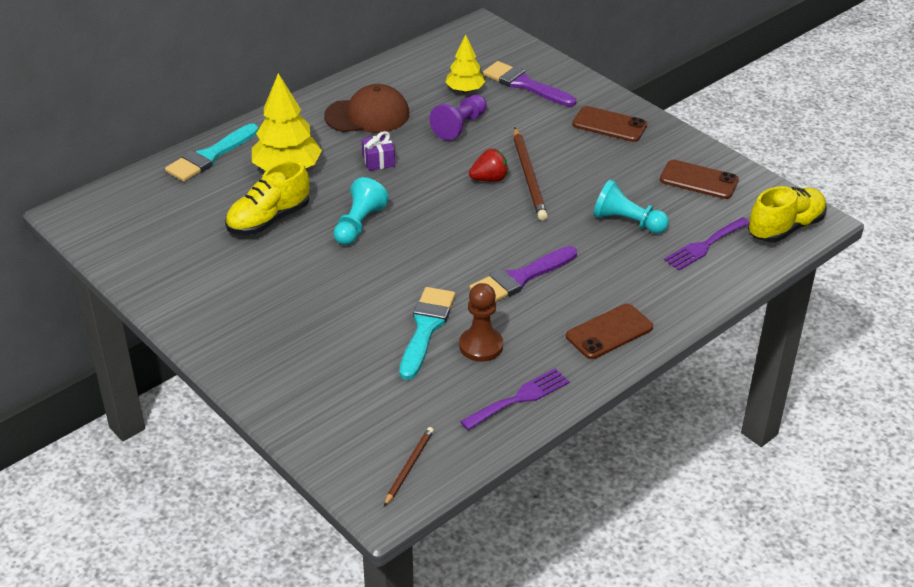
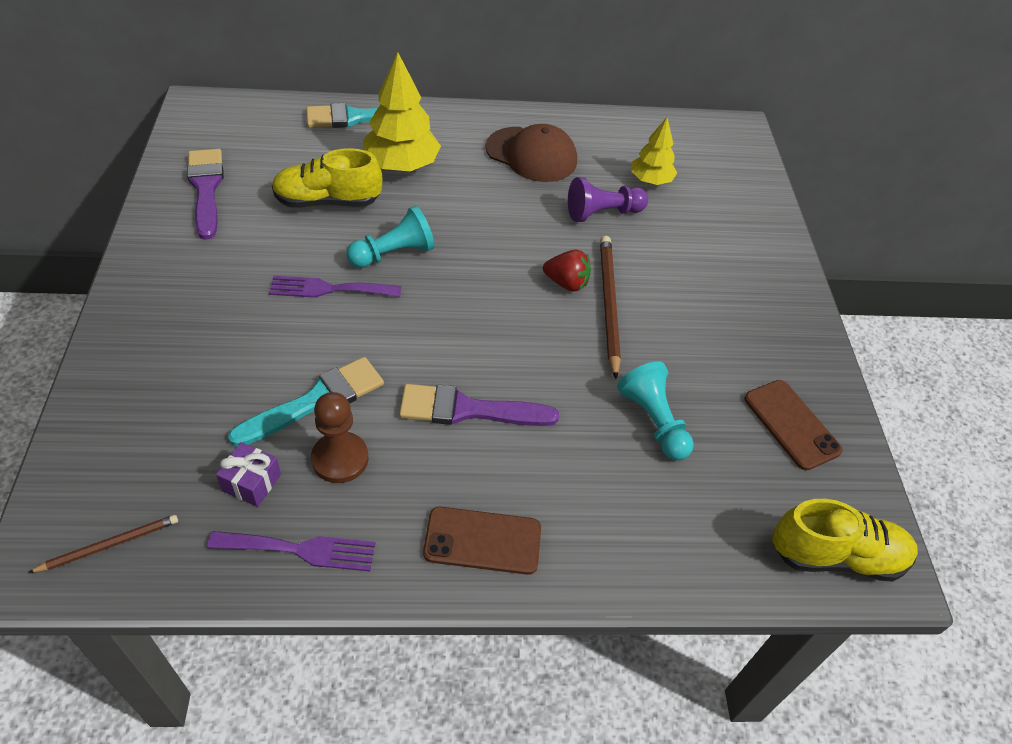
camera: 35 degrees right, 10 degrees up
(378, 161) = (487, 203): purple gift -> purple gift (252, 482)
(525, 85) = (716, 207): purple brush -> purple brush (206, 188)
(529, 176) = (608, 304): brown pencil -> brown pencil turned 150 degrees clockwise
(609, 125) = (758, 299): brown phone -> none
(705, 245) = (710, 510): purple fork -> purple fork (329, 289)

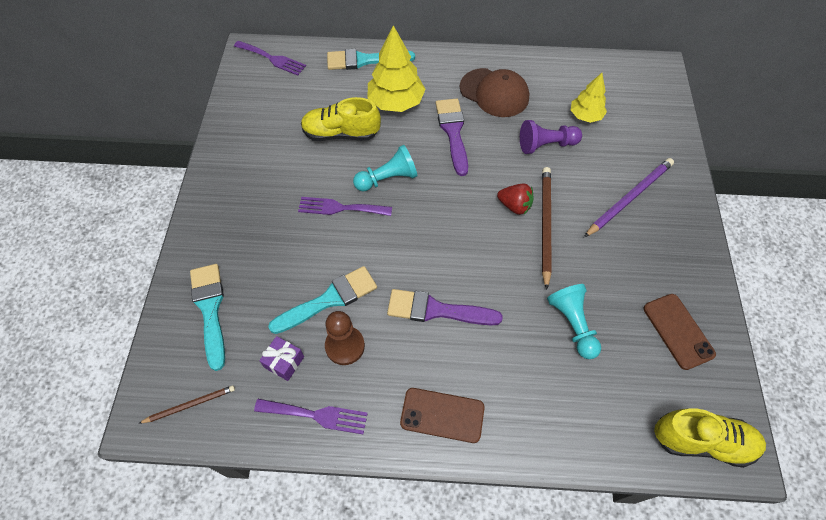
camera: 10 degrees right, 10 degrees up
(141, 419) = (210, 309): none -> turquoise brush
(206, 188) = (255, 122): purple brush -> purple brush (453, 132)
(230, 115) = (272, 59): none -> purple fork
(714, 272) = (629, 198): none -> purple pencil

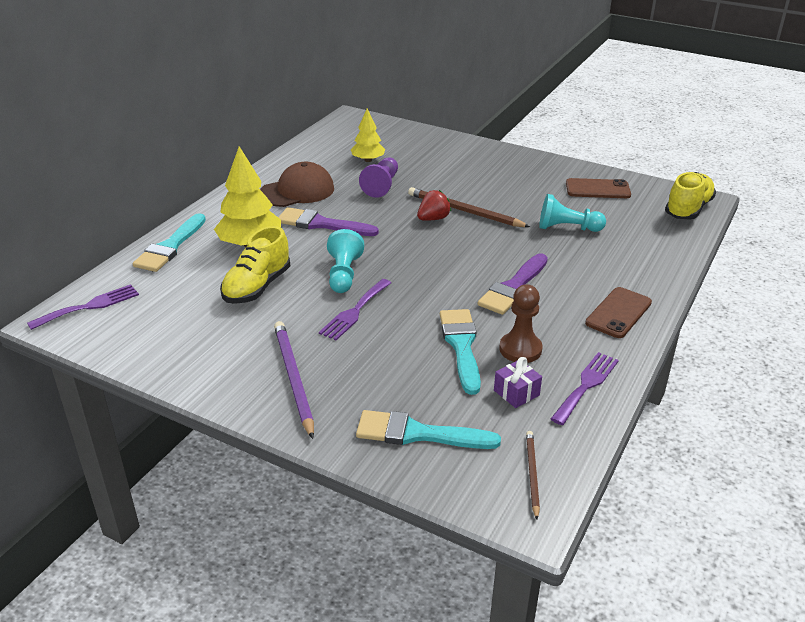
camera: 65 degrees left, 25 degrees down
(629, 198) = (467, 169): purple pencil -> purple pencil (293, 378)

